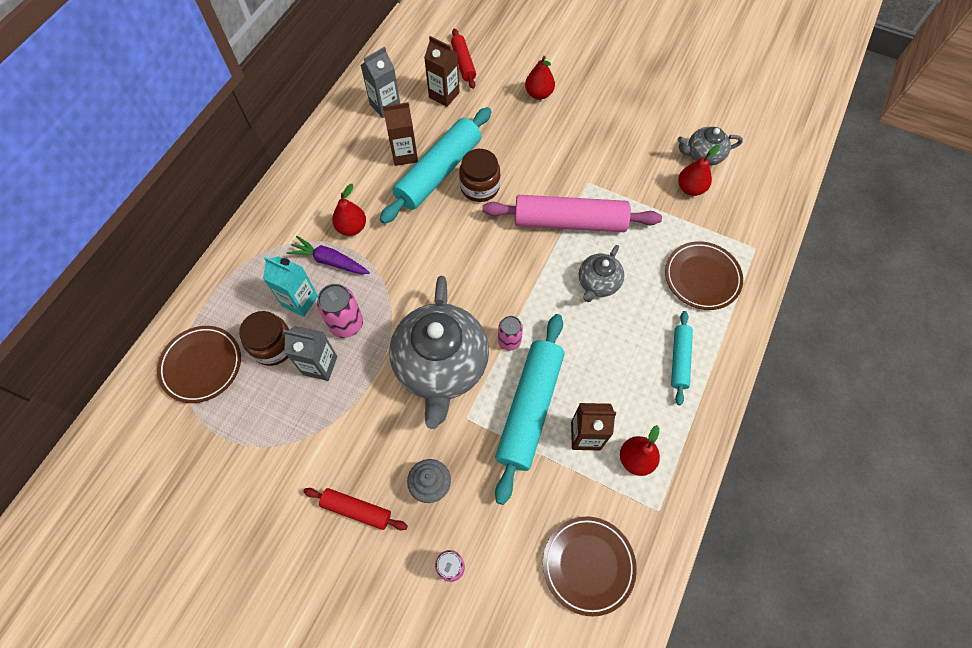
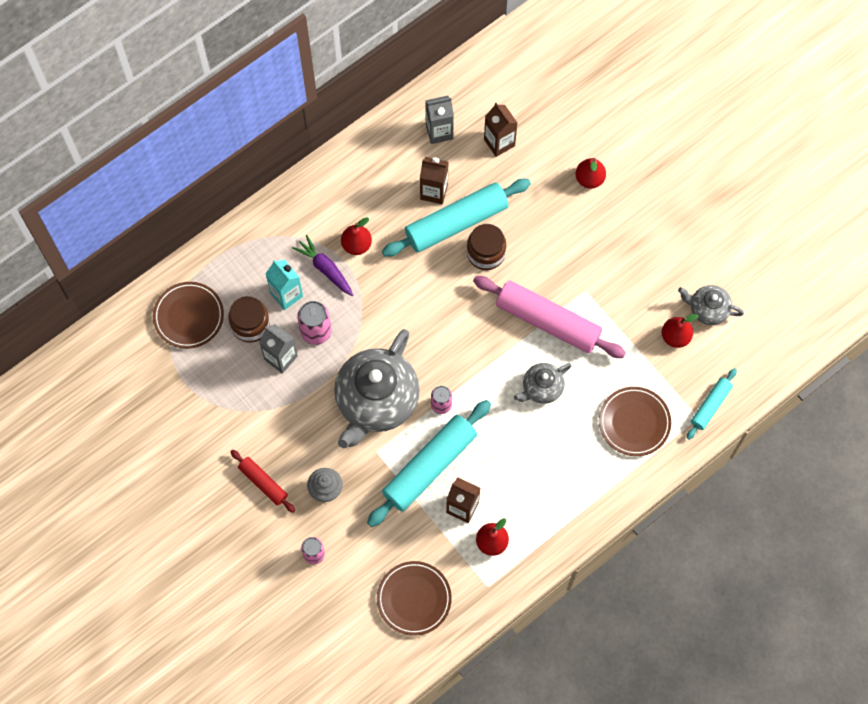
camera: 25 degrees right, 5 degrees up
(463, 63) = (534, 114): red rolling pin -> none
(679, 359) = (572, 482): turquoise rolling pin -> turquoise rolling pin (710, 405)

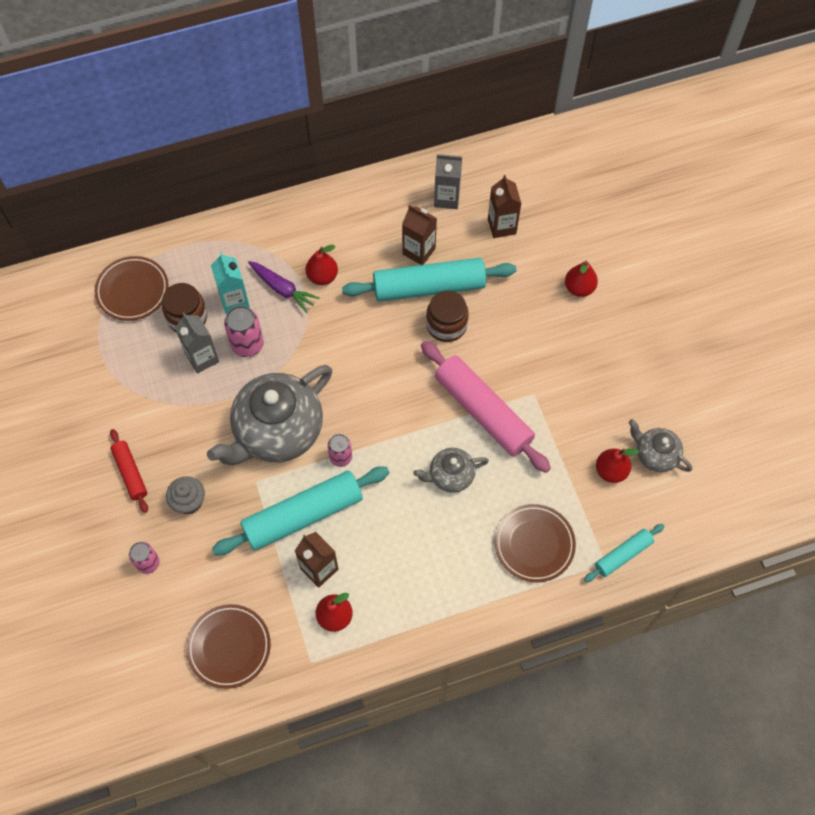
camera: 20 degrees right, 5 degrees down
(325, 269) = (282, 289): purple carrot -> purple carrot turned 150 degrees clockwise

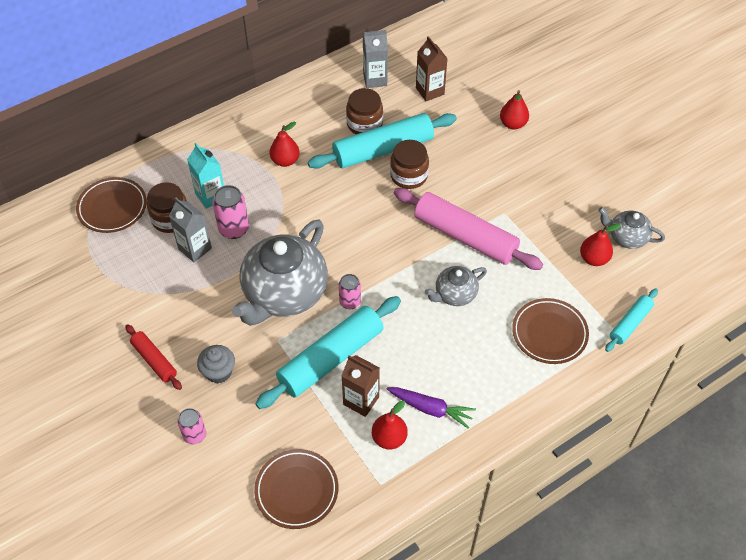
camera: 15 degrees left, 10 degrees down
(282, 289) = (252, 178): purple carrot -> purple carrot (430, 409)
(419, 251) = (364, 124): brown carton -> brown jar

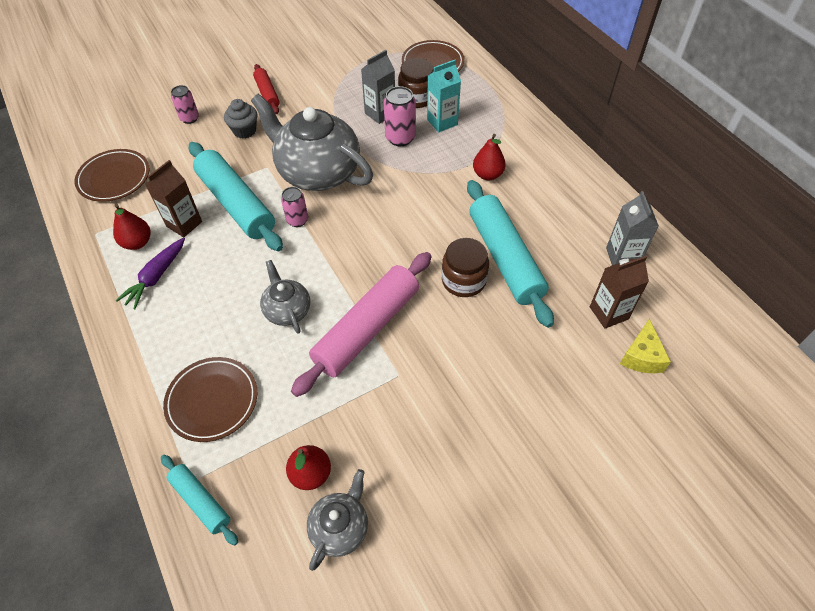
camera: 95 degrees right, 0 degrees up
(154, 360) = (267, 94): red rolling pin -> red rolling pin turned 75 degrees counterclockwise
(364, 124) = (545, 243): brown jar -> none
(465, 77) = (641, 356): none -> yellow cheese
(513, 124) = (555, 406): red pear -> none

